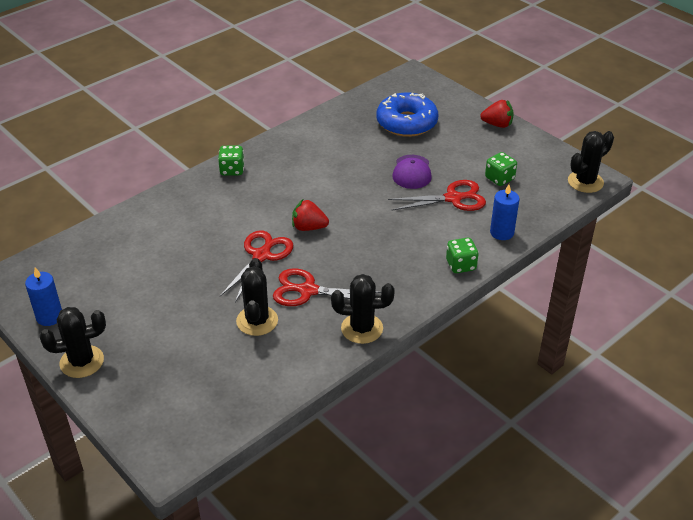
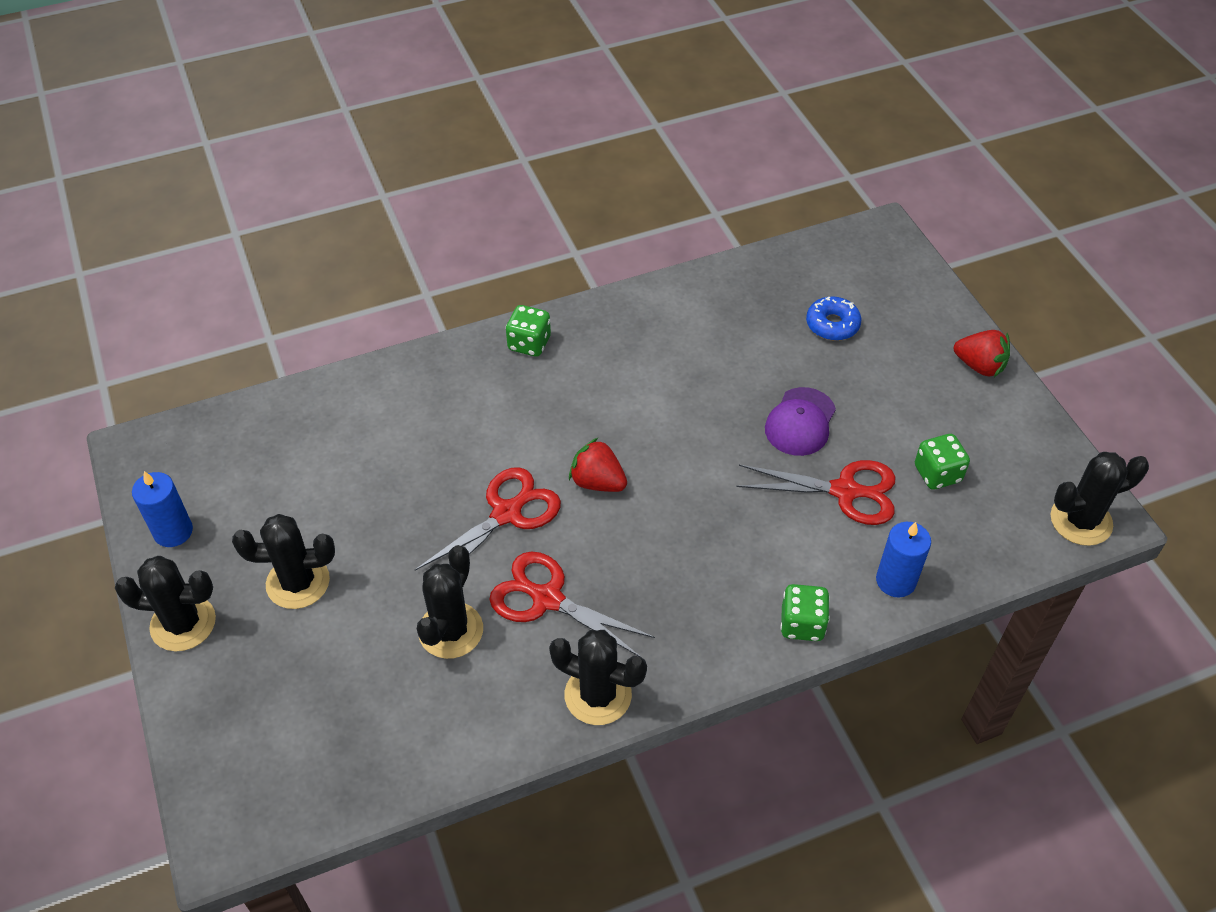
camera: 20 degrees right, 10 degrees up
(147, 322) = (298, 582): none -> black cactus
(406, 123) = (832, 325): blue donut -> blue donut, size x0.54

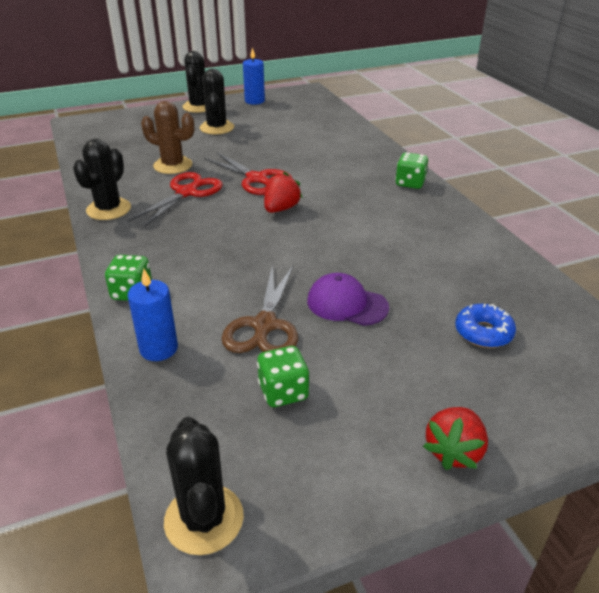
camera: 90 degrees right, 15 degrees down
(450, 630) = (173, 165): black cactus -> brown cactus
(845, 491) = (264, 326): red scissors -> brown scissors

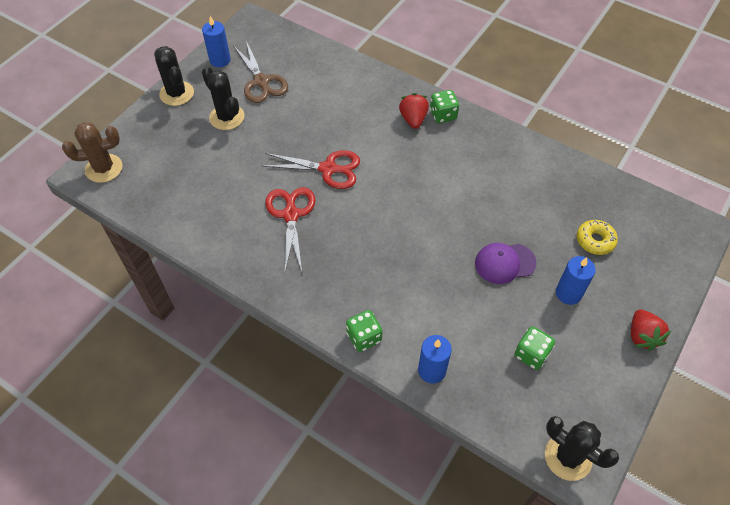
camera: 35 degrees left, 20 degrees up
(109, 209) = (250, 268): black cactus -> none
(173, 165) = (243, 188): brown cactus -> brown cactus (104, 168)
(264, 326) = (474, 312): brown scissors -> brown scissors (261, 82)
(281, 209) = (379, 194): red strawberry -> red strawberry (413, 119)
(395, 362) = (568, 293): none -> blue candle
(483, 333) = (595, 240): blue donut -> yellow donut

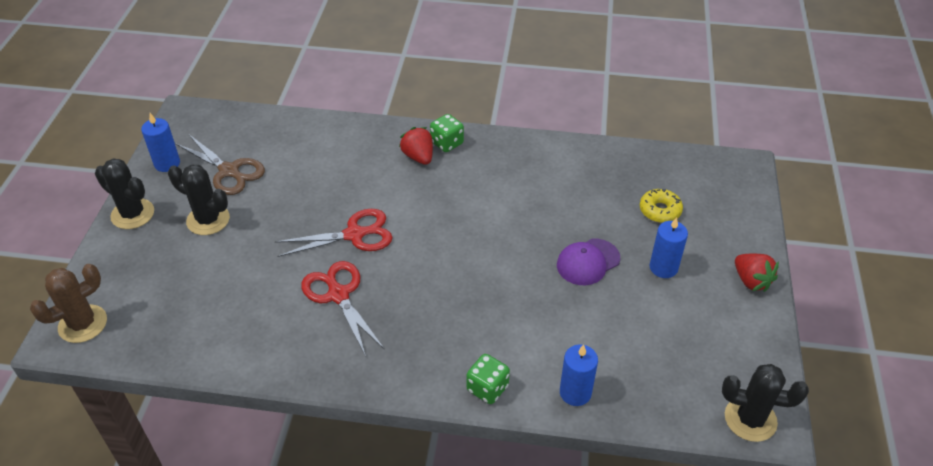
camera: 25 degrees left, 10 degrees down
(531, 354) = (662, 337): green dice -> none

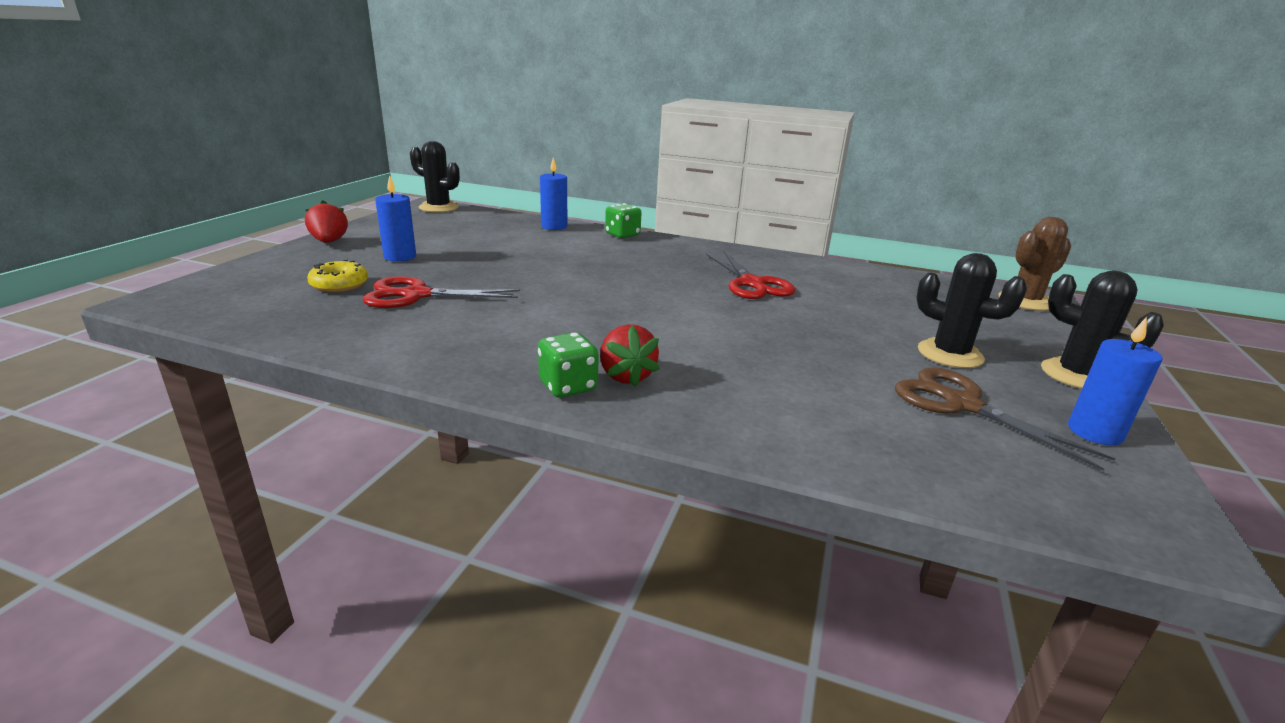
camera: 170 degrees left, 20 degrees down
(355, 234) = (735, 317): red scissors -> red scissors (416, 295)
(588, 262) = (472, 268): purple cap -> none

